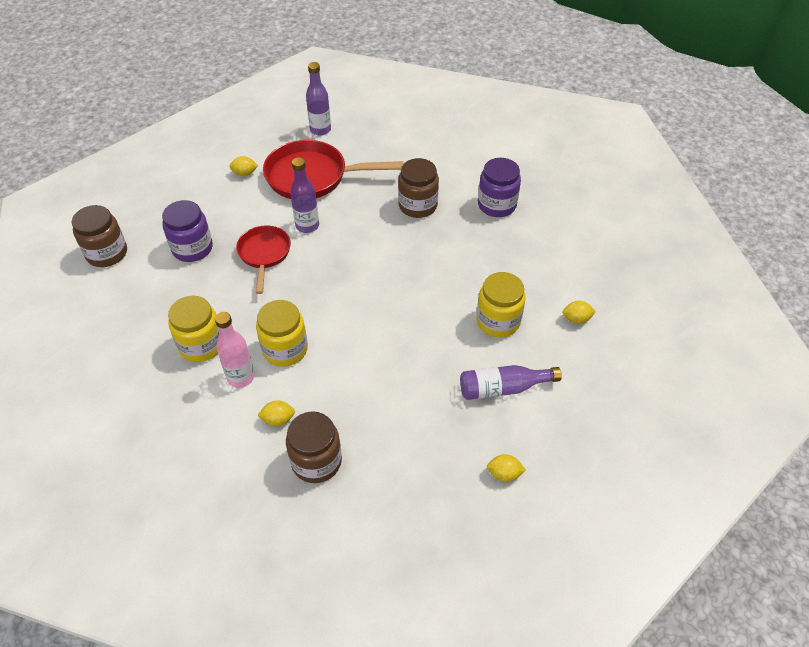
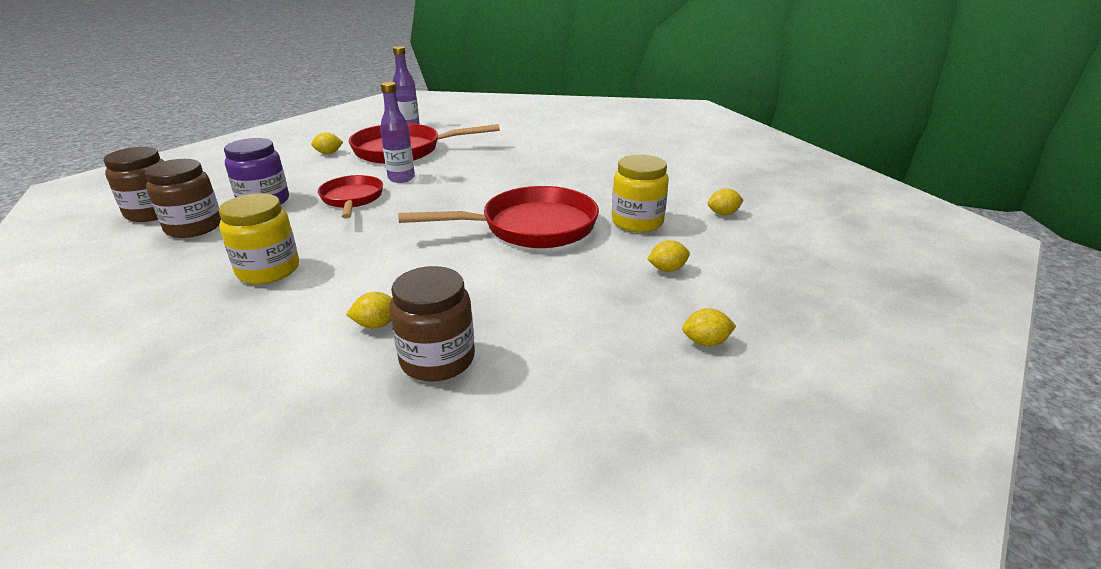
camera: 10 degrees left, 20 degrees down
(241, 377) = (322, 292): pink bottle -> none
(285, 349) = (382, 264): yellow jar -> none
(408, 317) = (531, 227): none -> red pan
(417, 205) = (520, 159): brown jar -> brown jar (194, 227)
(497, 205) = (602, 154): purple jar -> none
(503, 388) = (667, 269): purple bottle -> yellow lemon

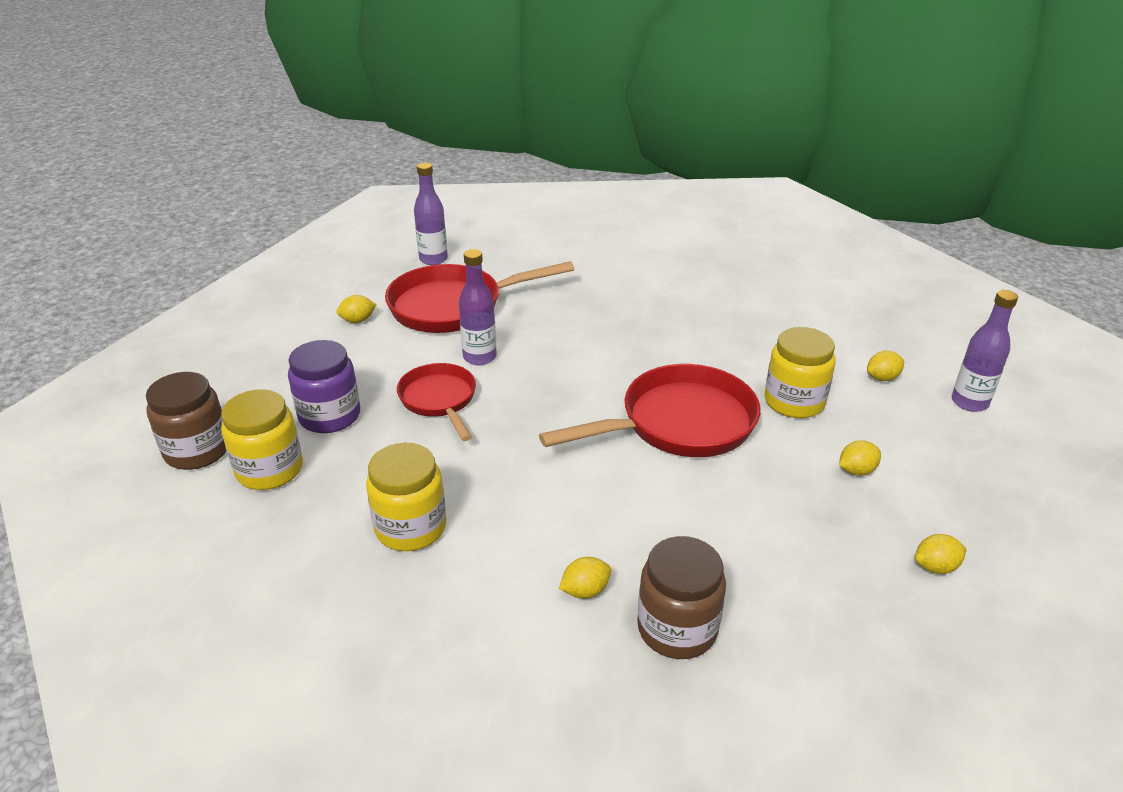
camera: 10 degrees left, 5 degrees up
(194, 227) = (270, 470): brown jar -> yellow jar
(795, 234) = (969, 402): none -> purple bottle

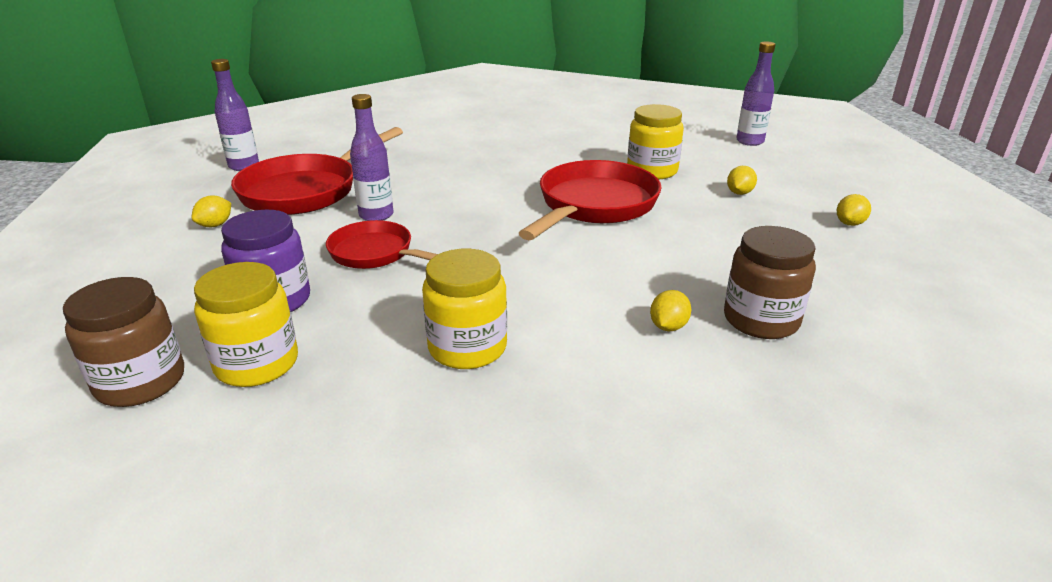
camera: 35 degrees left, 5 degrees down
(882, 378) = (686, 144): yellow lemon -> none

